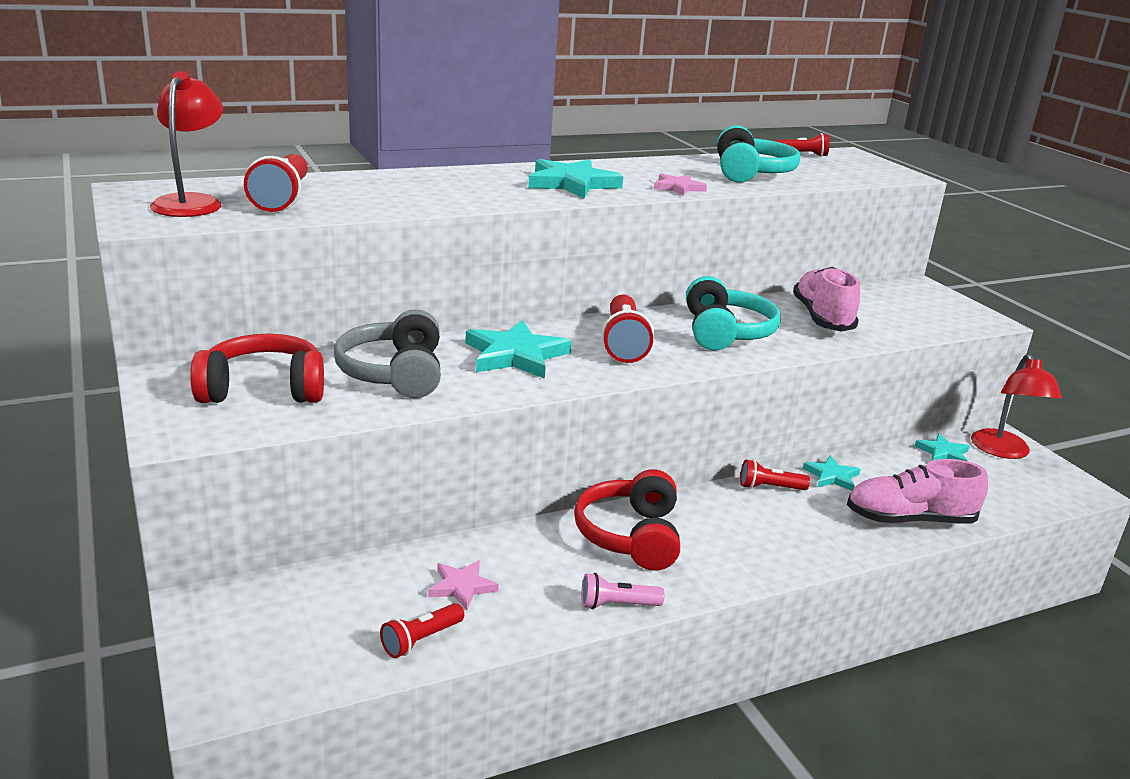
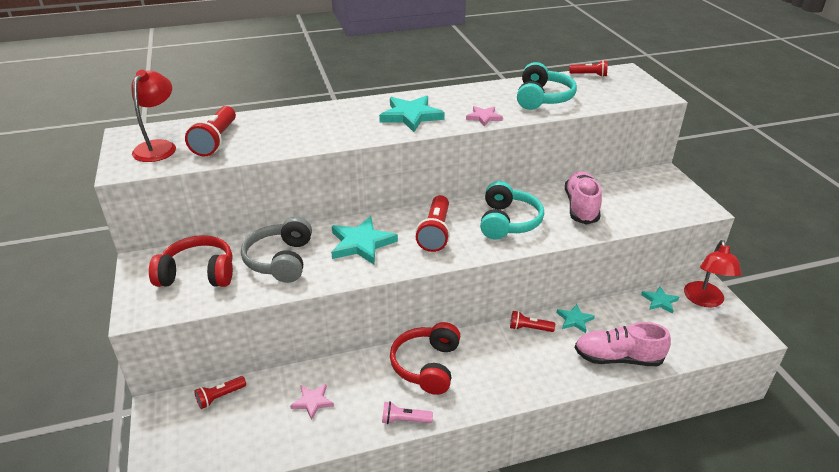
camera: 10 degrees right, 10 degrees up
(421, 640) = (279, 441): red flashlight -> red flashlight (220, 397)

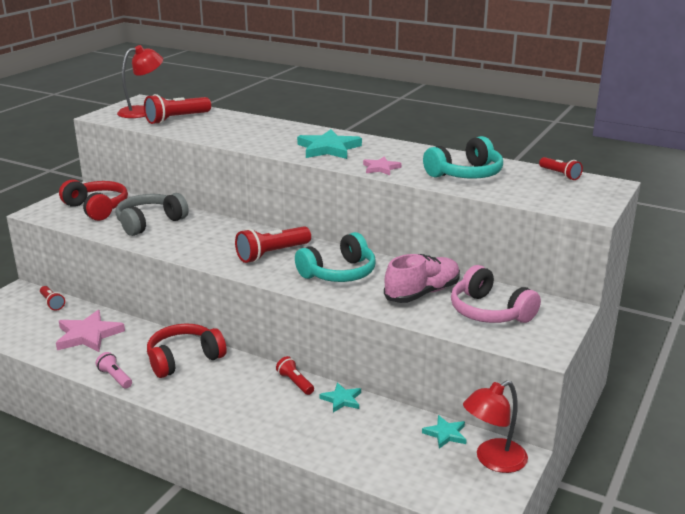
camera: 45 degrees right, 10 degrees down
(220, 397) = (52, 303): red flashlight -> red flashlight turned 135 degrees counterclockwise
(312, 402) = (88, 335): pink star -> pink star, size x1.78
(361, 243) = (212, 237): turquoise star -> none
(618, 358) = (324, 443): pink shoe -> none
(636, 198) = (489, 312): none -> pink headphones

